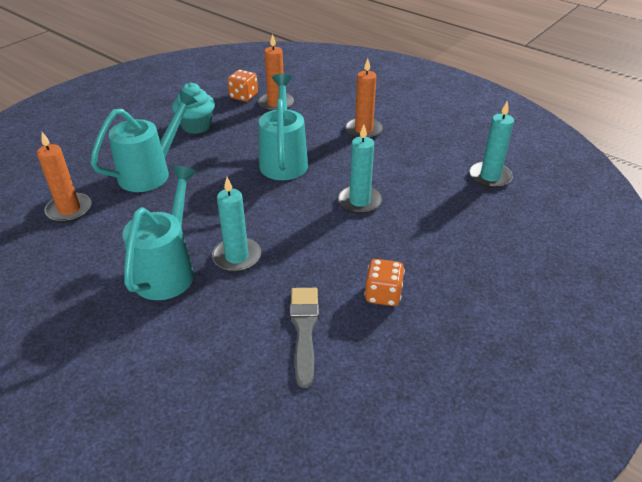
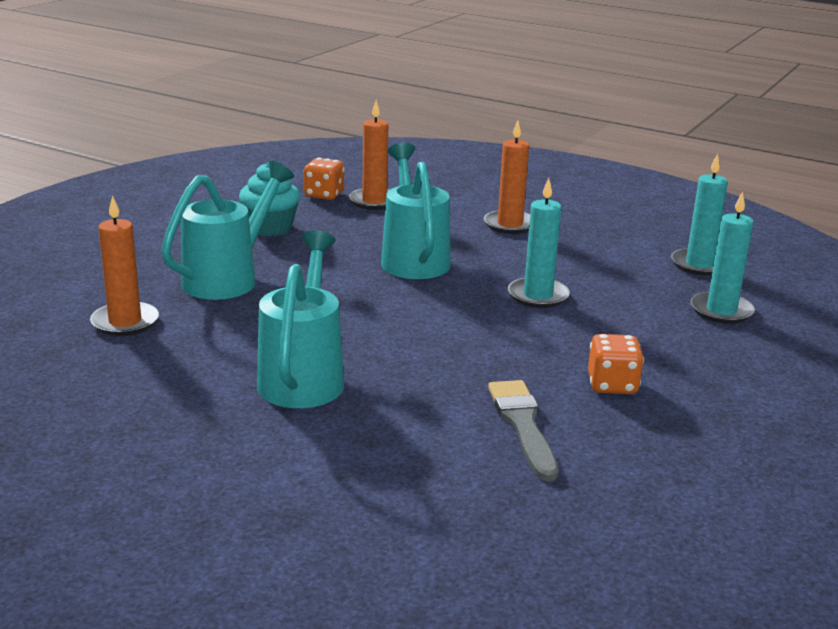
camera: 10 degrees left, 15 degrees down
(237, 257) = (395, 359): turquoise candle -> turquoise candle (721, 311)

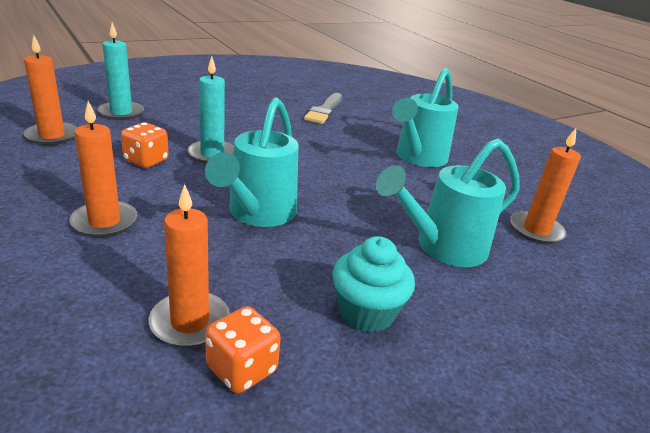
camera: 155 degrees left, 5 degrees up
(612, 385) = (258, 108): orange dice -> orange dice (146, 161)
(699, 265) = (52, 136): turquoise candle -> orange candle

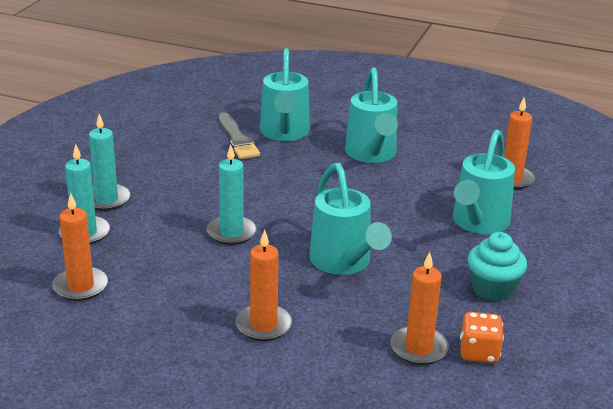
camera: 35 degrees left, 0 degrees up
(146, 161) = (197, 266): orange dice -> none
(172, 104) = (106, 199): none -> turquoise candle
(367, 120) = (284, 133): none -> turquoise watering can

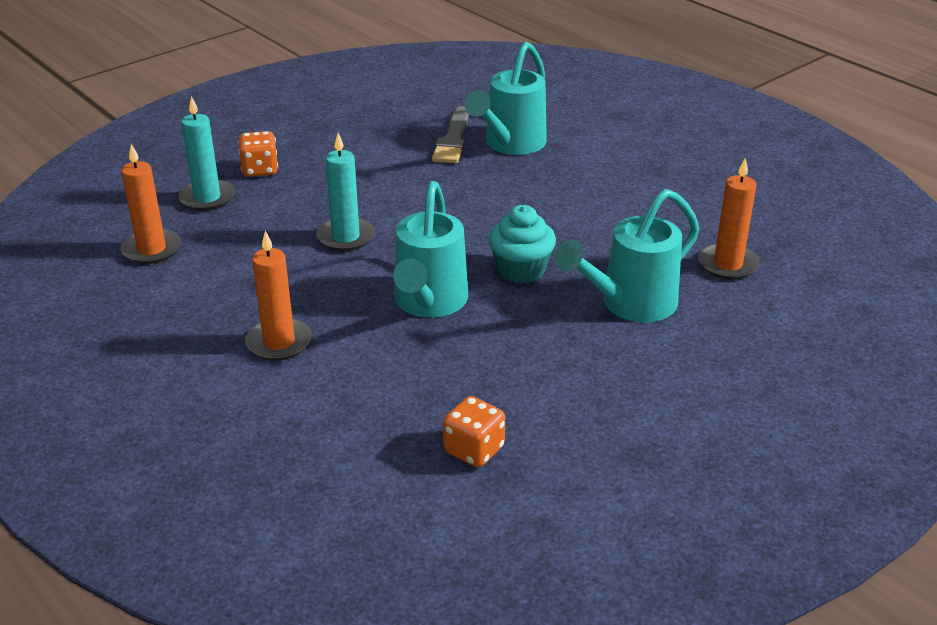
camera: 30 degrees right, 5 degrees up
(106, 199) = (260, 170): turquoise candle -> orange dice
(371, 154) = (585, 192): turquoise watering can -> none
(419, 348) = (412, 421): orange candle -> none
(493, 289) = (567, 384): turquoise cupcake -> turquoise cupcake (521, 270)

